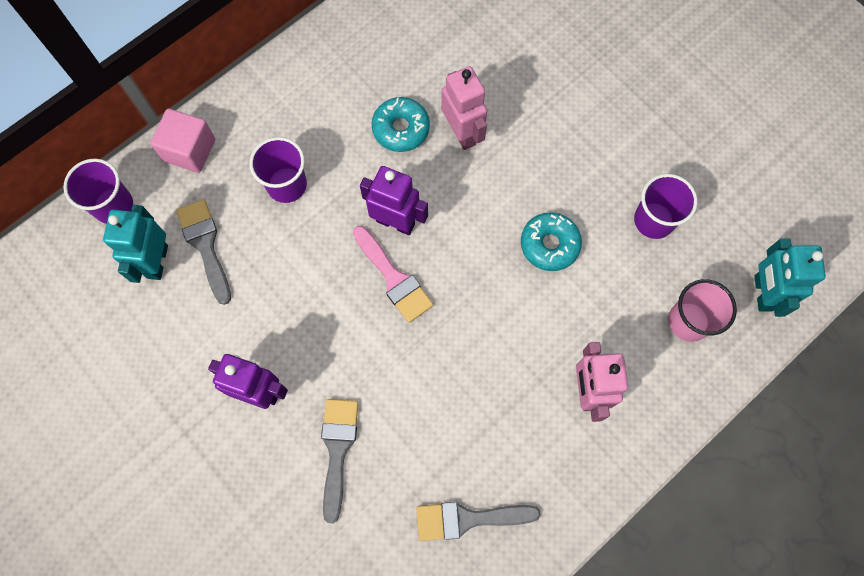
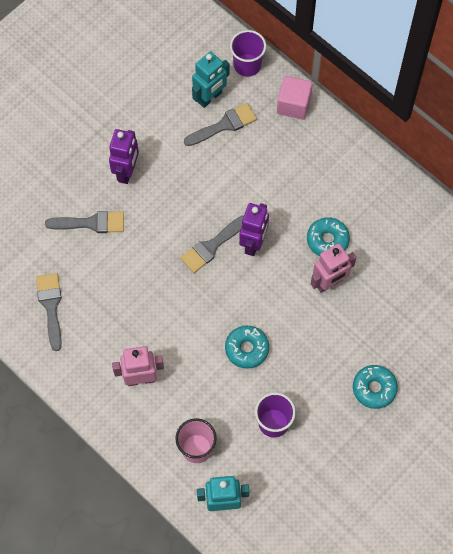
camera: 85 degrees right, 5 degrees down
(157, 261) = (210, 98): turquoise robot -> turquoise robot turned 135 degrees clockwise
(287, 185) = (274, 170): purple cup -> none
(394, 278) = (211, 246): pink brush -> grey brush
(610, 96) = (374, 388): none -> turquoise donut

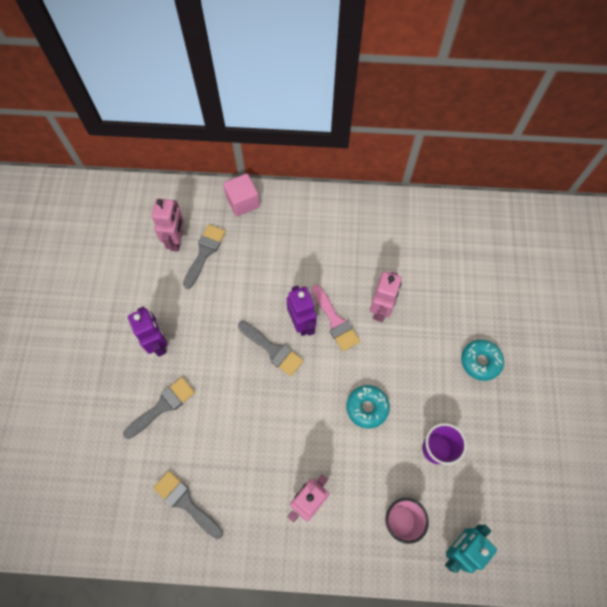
camera: 40 degrees left, 0 degrees up
(210, 98) = (177, 240): turquoise robot -> pink robot
(211, 246) = (273, 350): grey brush -> grey brush turned 60 degrees counterclockwise
(247, 65) = (185, 198): purple cup -> none
(282, 263) = (335, 321): none -> pink brush
(327, 240) = (351, 279): turquoise donut -> none

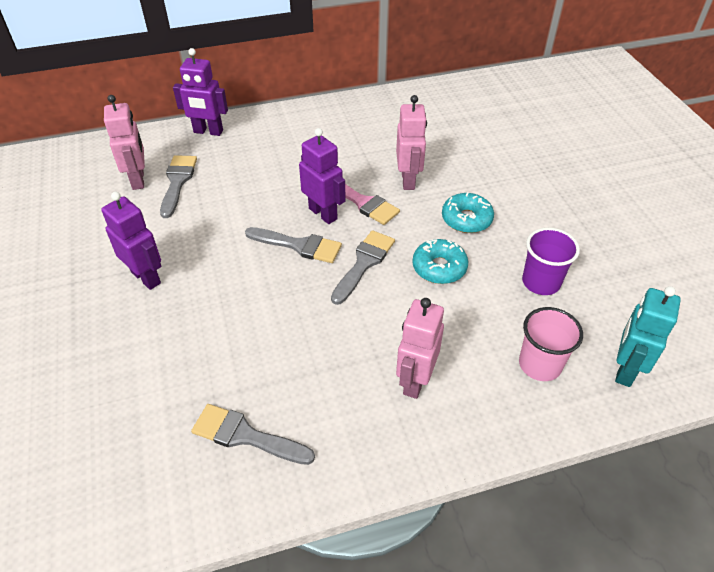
camera: 20 degrees left, 20 degrees down
(163, 406) = (174, 338): grey brush -> grey brush (364, 263)
(243, 202) = (208, 132): pink cube -> purple robot
(480, 361) = (541, 195): turquoise donut -> turquoise donut (466, 219)

